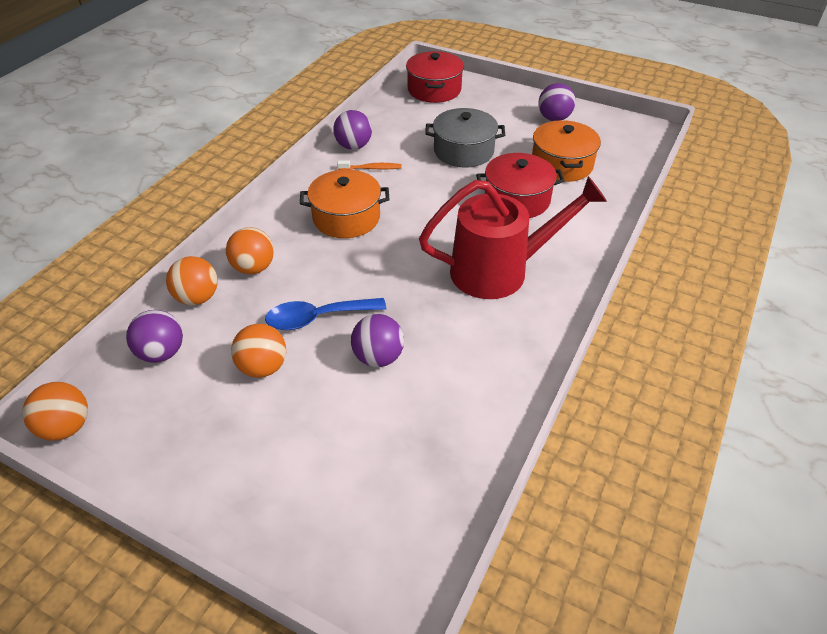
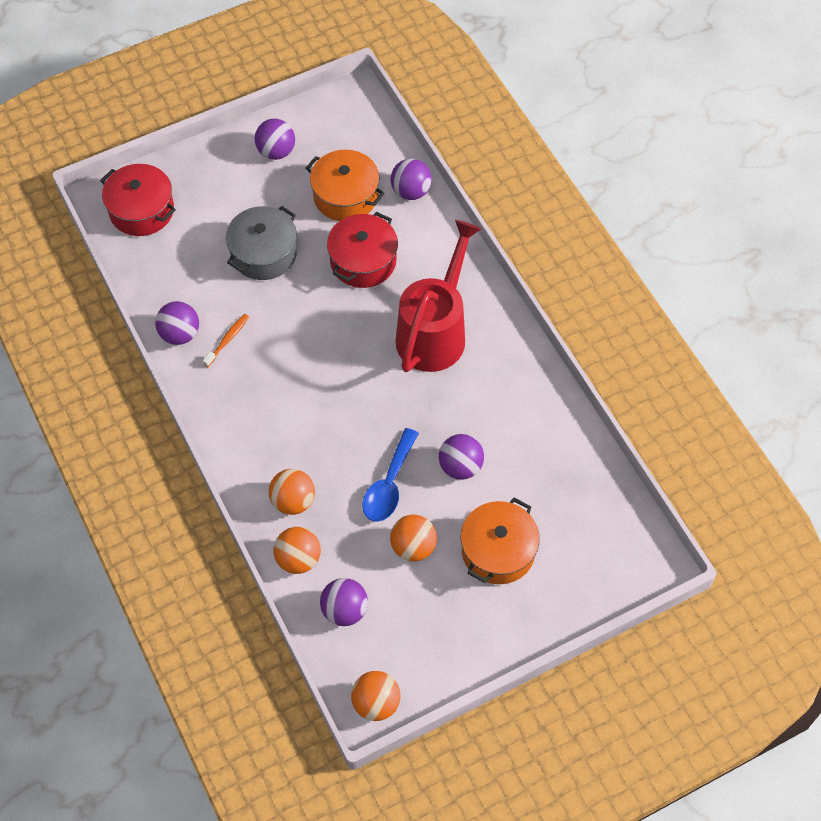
camera: 55 degrees left, 15 degrees up
(346, 217) = (282, 399): orange pot -> orange pot (498, 551)
(611, 193) = (411, 191): none -> purple ball

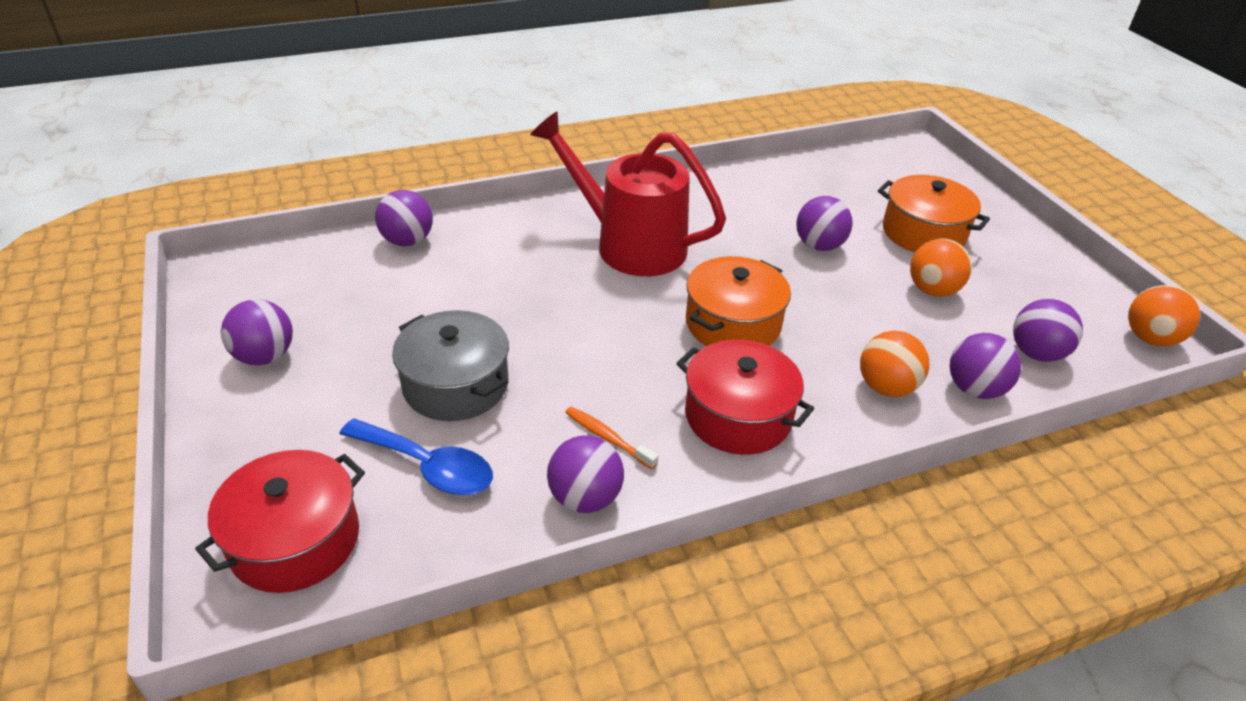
camera: 85 degrees left, 20 degrees down
(298, 559) = (974, 389): orange ball -> purple ball
(345, 196) = (387, 295): orange pot -> orange pot (733, 324)
(363, 261) = (504, 290): red pot -> red pot (738, 416)
(389, 485) = (850, 300): blue spoon -> blue spoon (428, 466)

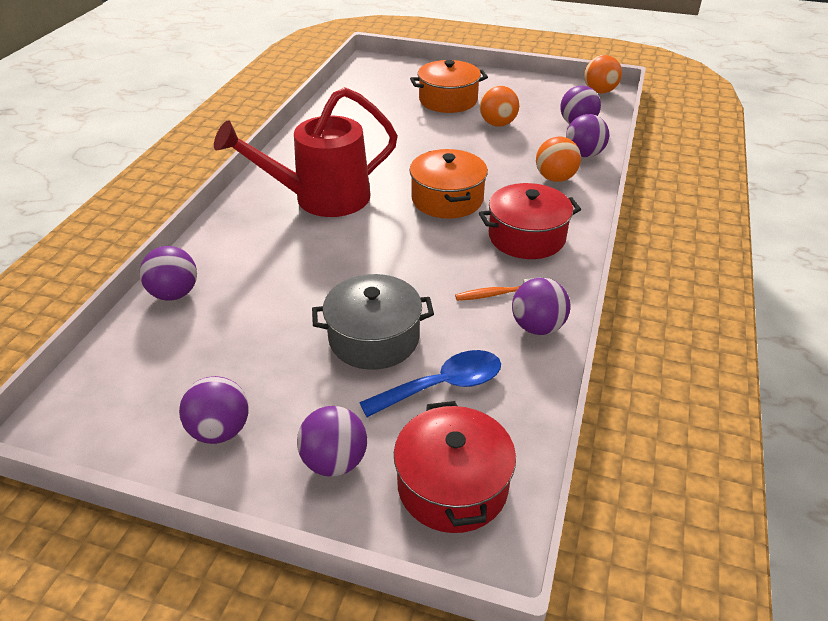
camera: 50 degrees left, 0 degrees up
(819, 246) = (415, 136): purple ball -> purple ball (334, 462)

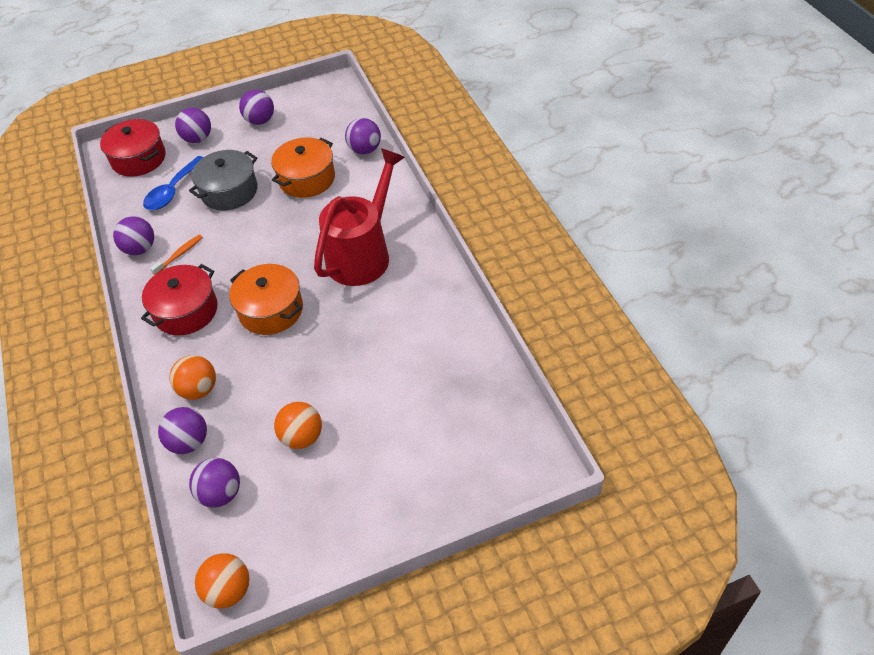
camera: 145 degrees right, 10 degrees up
(448, 100) = (385, 445): orange pot -> orange pot (307, 179)

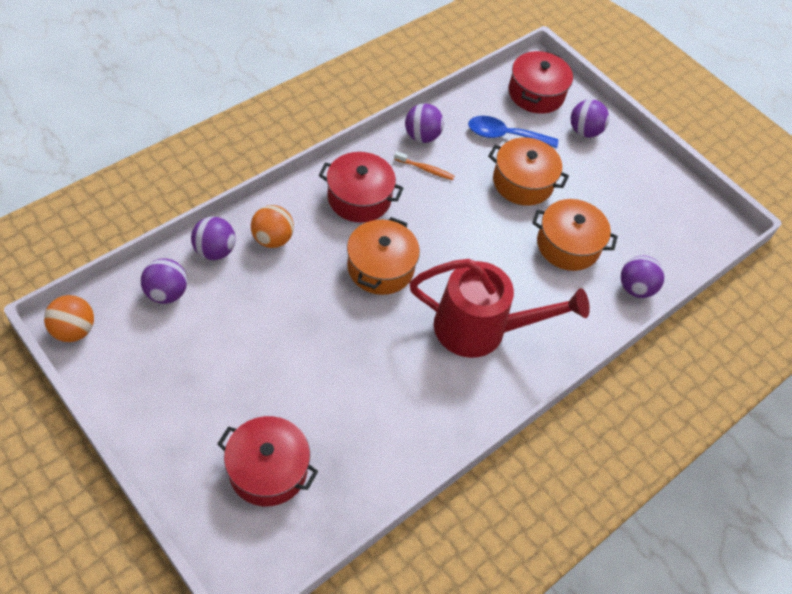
camera: 60 degrees right, 5 degrees up
(229, 191) = (523, 182): grey pot -> orange pot
(260, 121) = (635, 176): purple ball -> none
(302, 437) = (238, 340): orange ball -> none
(445, 434) = (268, 470): none -> red pot

